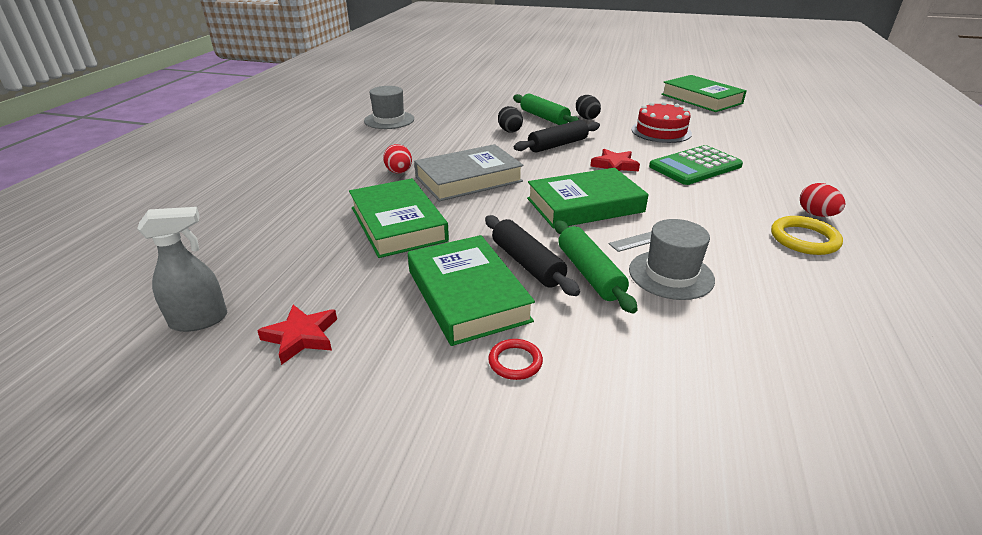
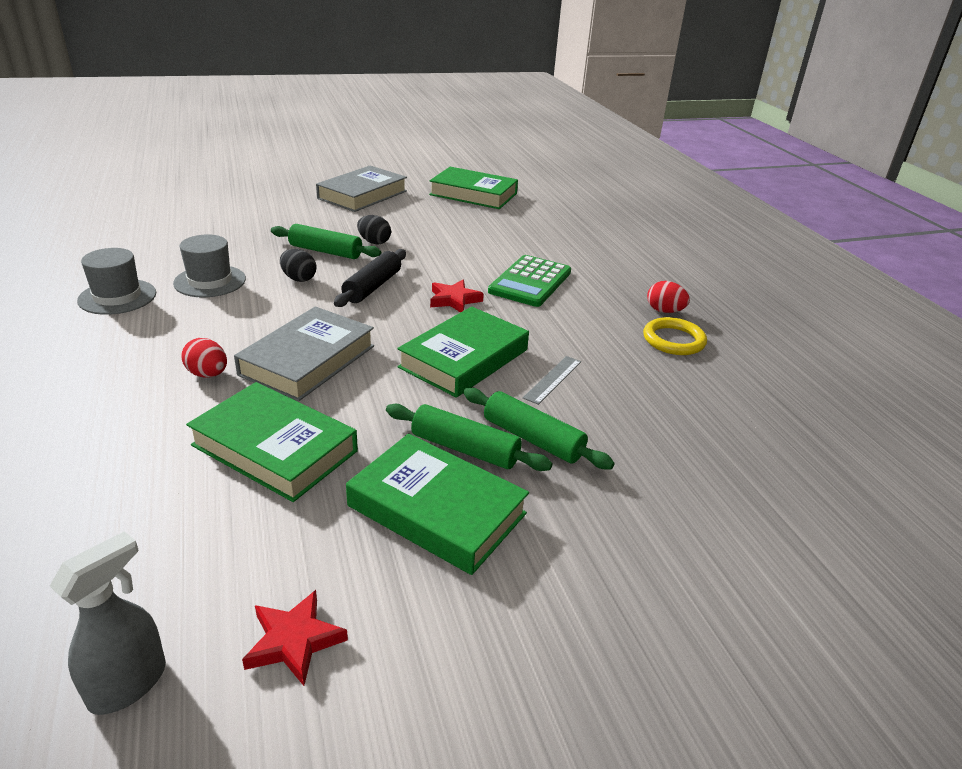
camera: 35 degrees left, 0 degrees up
(515, 362) = (545, 564): red ring -> none
(527, 263) = (465, 449): black rolling pin -> green rolling pin
(606, 87) = (362, 195): none -> grey book
(661, 131) = (466, 245): red cake -> none
(671, 274) = (601, 414): grey hat -> grey hat (210, 281)

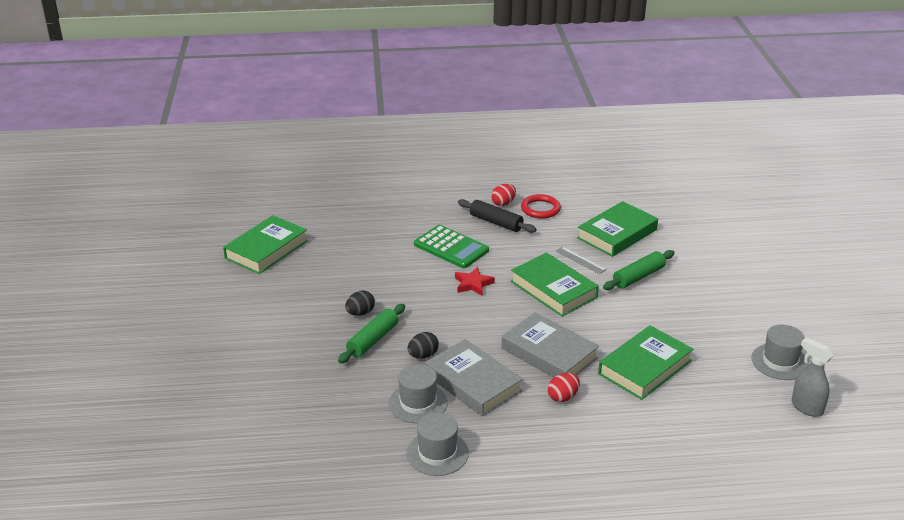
camera: 75 degrees left, 0 degrees up
(294, 641) = (780, 362): red star -> grey hat
(362, 195) = (244, 313): grey book -> grey book (473, 383)
(372, 287) = (445, 319): black rolling pin -> black rolling pin (496, 222)
(437, 509) = (695, 315): green book -> green book (617, 234)
(465, 449) = (647, 300): green rolling pin -> none
(673, 340) = (540, 209): yellow ring -> red ring

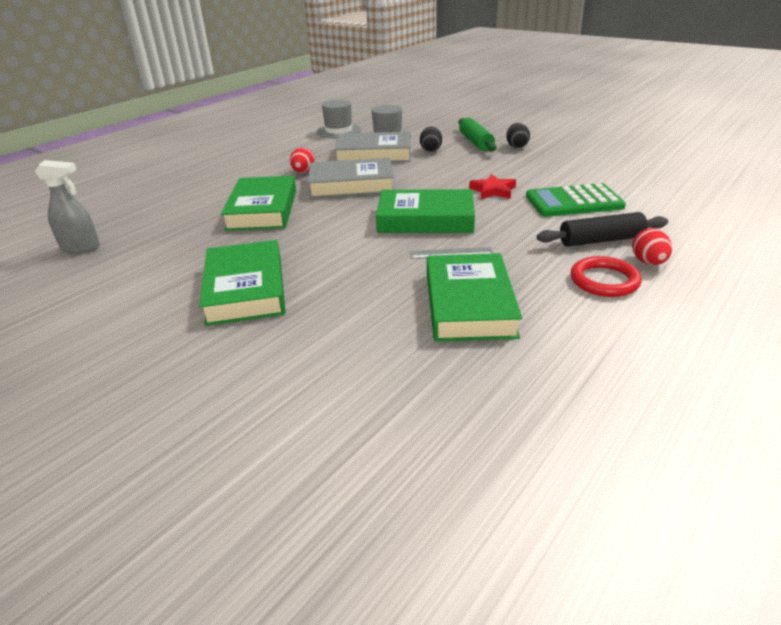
camera: 135 degrees right, 0 degrees up
(266, 249) = (664, 140): green book -> green book (245, 289)
(638, 277) = (367, 270): green rolling pin -> none
(780, 362) = (127, 270): grey hat -> none

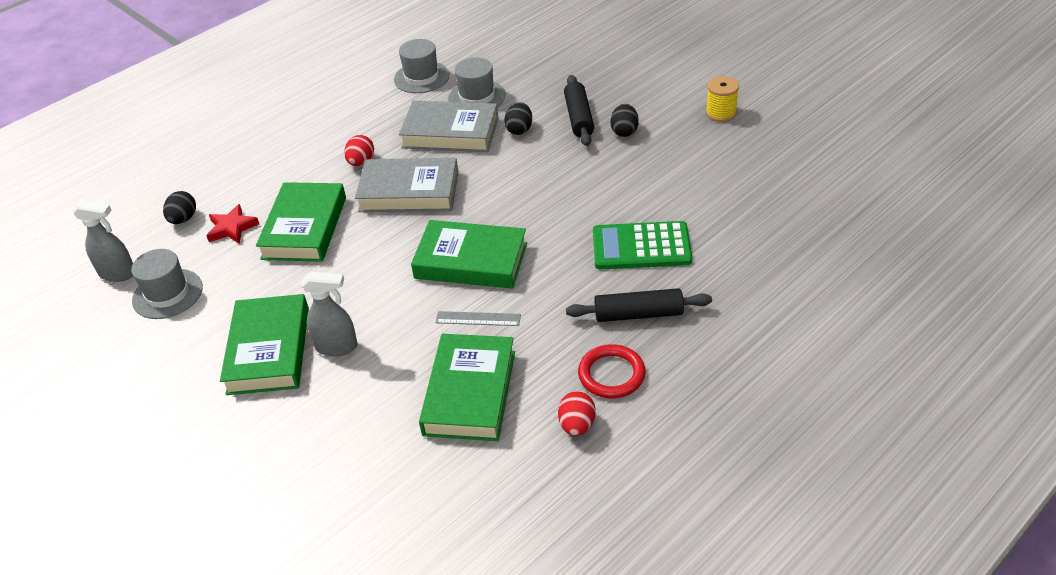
camera: 10 degrees right, 10 degrees up
(133, 258) = (167, 294): none -> grey hat
(145, 211) = (183, 219): none -> black egg
(317, 281) = (337, 347): none -> grey spray bottle
(475, 142) = (578, 118): green rolling pin -> black rolling pin
(493, 190) = (561, 218): red star -> red star (232, 228)
(586, 134) = (721, 113): none -> yellow spool
(648, 262) = (669, 353): red egg -> red egg (577, 425)

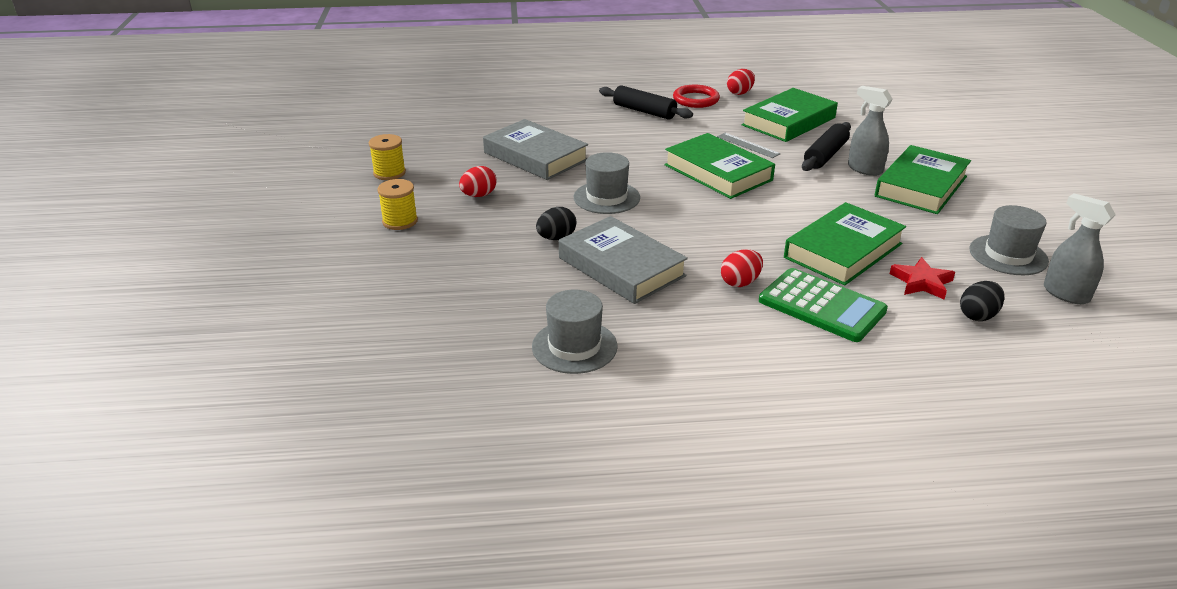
camera: 145 degrees left, 10 degrees down
(409, 191) = (718, 236): grey book -> grey book (535, 156)
(477, 97) = (549, 289): grey hat -> grey hat (606, 197)
(578, 118) = (493, 222): black rolling pin -> black rolling pin (825, 155)
(624, 131) = (478, 195): black egg -> red egg
(638, 86) = (400, 221): none -> yellow spool
(641, 246) = (591, 133): green calculator -> green calculator (821, 306)

